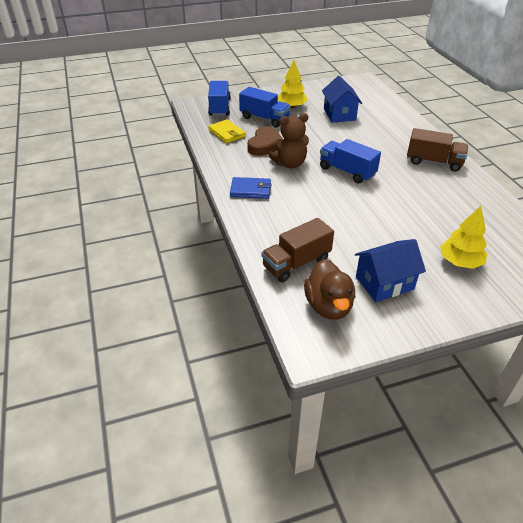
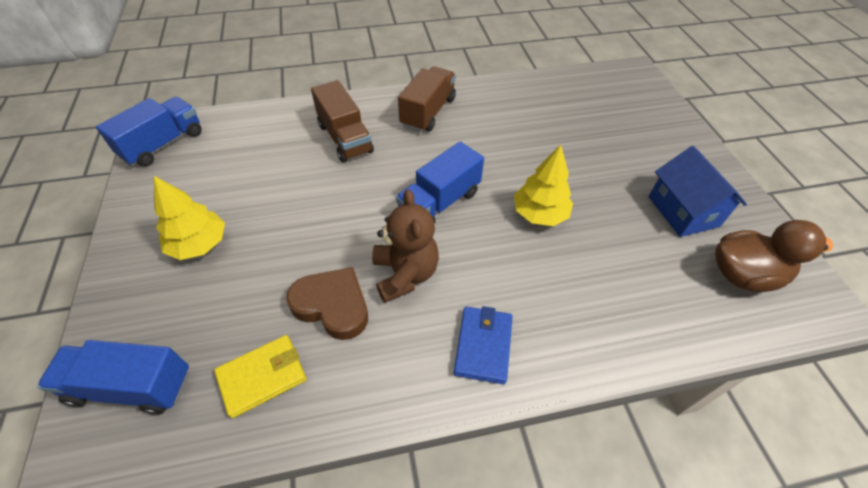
camera: 85 degrees left, 10 degrees up
(264, 119) = (227, 297): blue truck -> blue truck (163, 144)
(296, 263) = (668, 299): brown truck -> brown truck (345, 138)
(339, 114) = (260, 181): blue house -> none
(460, 262) = (630, 140): yellow tree -> yellow tree (539, 214)

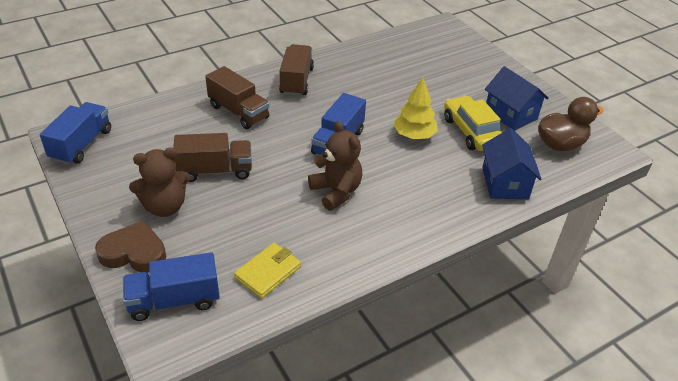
camera: 20 degrees left, 10 degrees down
(199, 244) = (165, 207): yellow tree -> brown teddy bear
(279, 209) = (215, 171): none -> brown truck
(332, 305) = (294, 221): brown heart -> brown heart (134, 252)
(483, 345) = (411, 220): blue wallet -> none
(619, 225) = (471, 131): none -> yellow car
(640, 319) = (505, 183): none -> blue house

